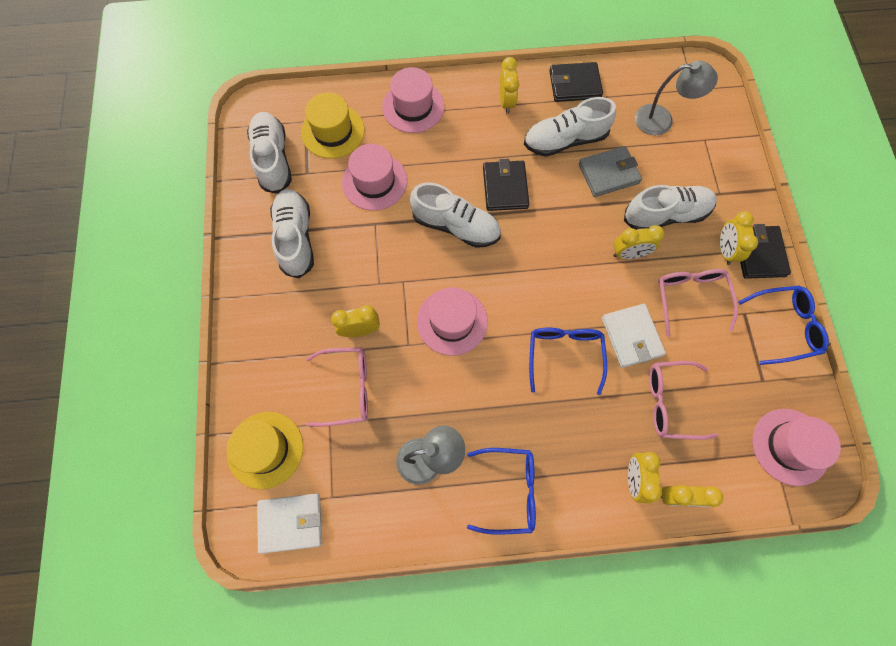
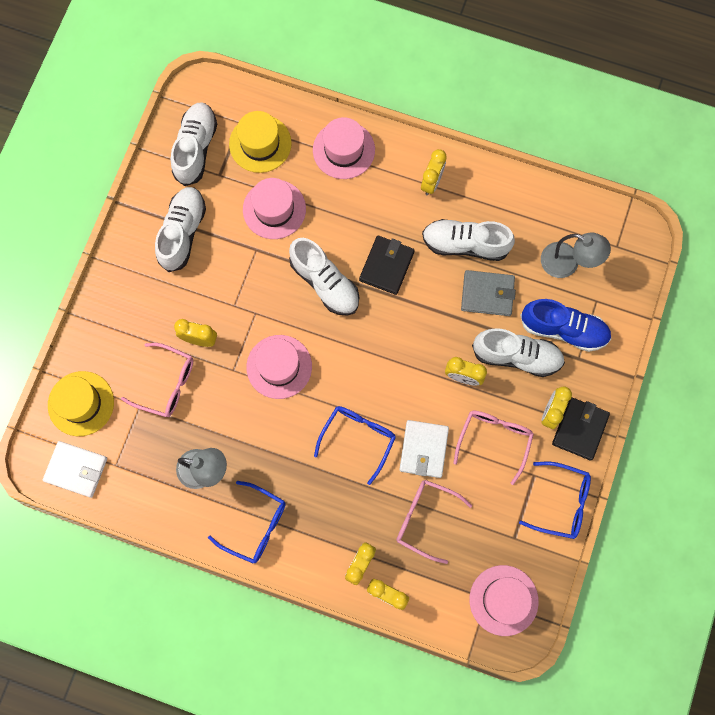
camera: 25 degrees right, 5 degrees up
(574, 84) = (505, 192): black wallet -> none
(692, 175) = (563, 329): none -> blue shoe

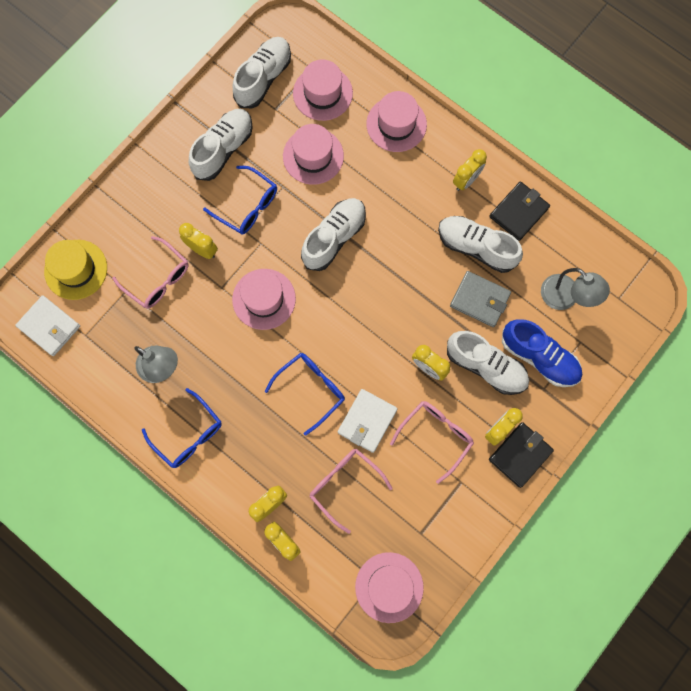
camera: 20 degrees right, 0 degrees up
(260, 143) = (322, 93): yellow hat -> pink hat
(325, 283) = (334, 238): white shoe -> white shoe turned 120 degrees counterclockwise
(386, 266) = (396, 242): black wallet -> black wallet (518, 212)
(562, 502) = (478, 517): blue glasses -> blue glasses (247, 206)

